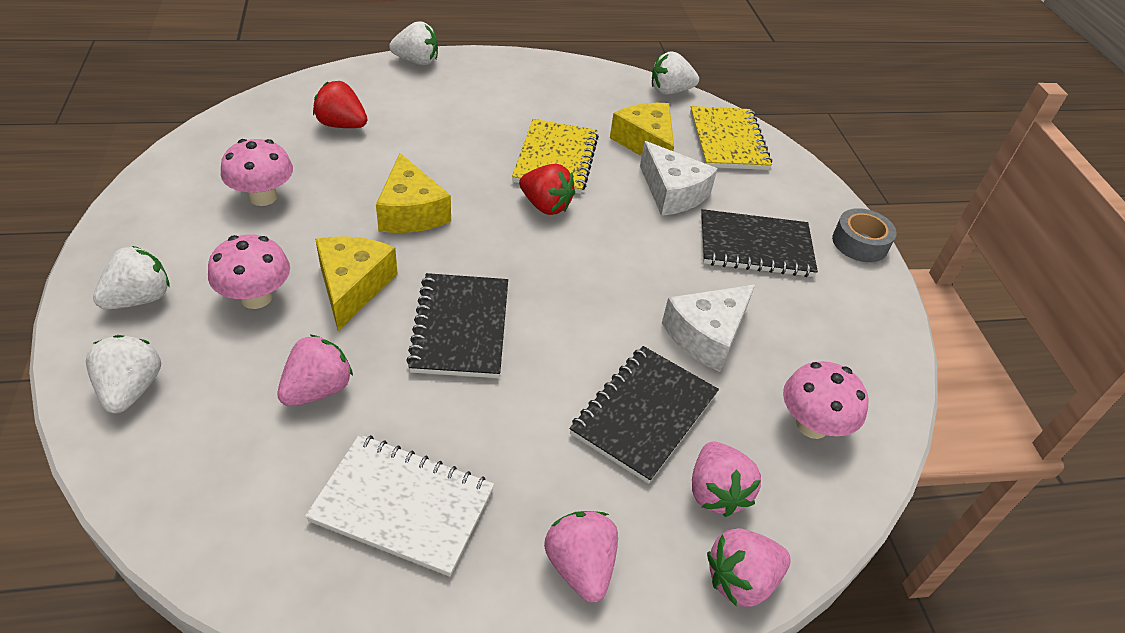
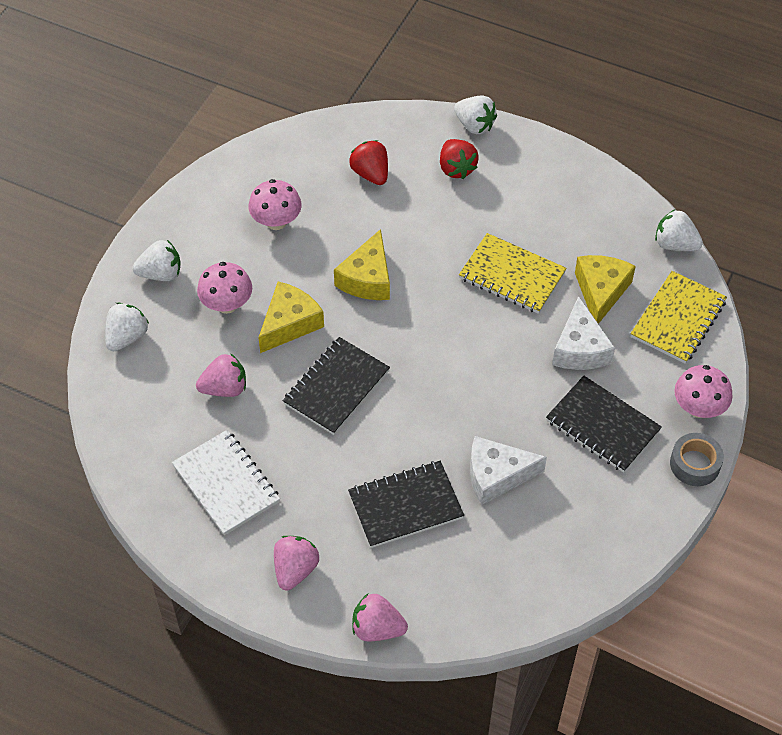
camera: 40 degrees right, 10 degrees up
(545, 206) = (469, 316): red strawberry -> red strawberry (456, 168)
(555, 159) = (512, 275): yellow notebook -> yellow notebook turned 75 degrees clockwise
(716, 492) = (407, 575): pink strawberry -> none
(812, 425) = (510, 571): pink mushroom -> pink mushroom (698, 408)

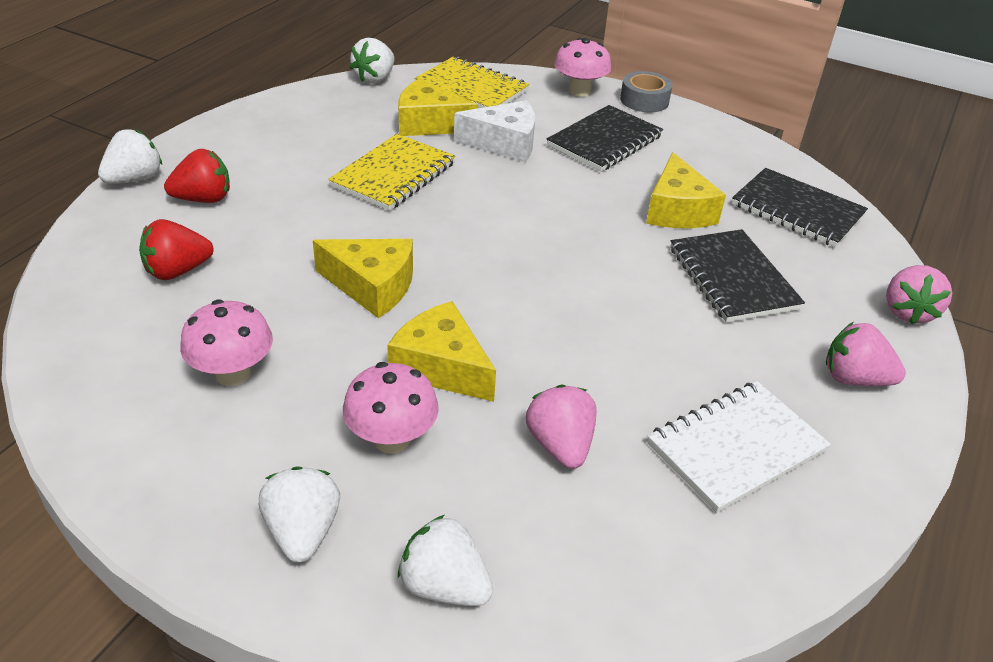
camera: 90 degrees left, 15 degrees down
(336, 387) = (558, 325): black notebook -> black notebook (797, 210)
(497, 475) = (677, 210): white cheese -> yellow cheese

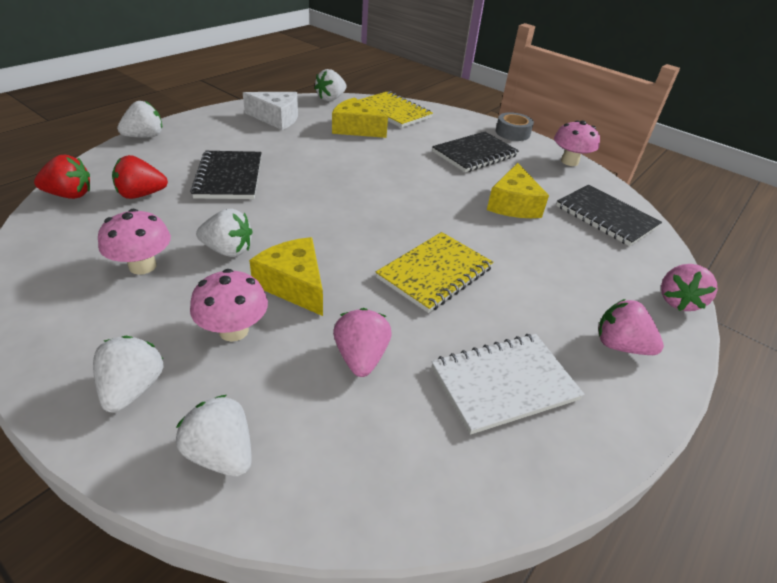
camera: 10 degrees right, 0 degrees up
(203, 199) = (183, 154): red strawberry -> red strawberry (70, 195)
(335, 333) = (228, 250): none -> white strawberry
(372, 286) = (269, 223): yellow cheese -> none
(393, 175) = (317, 156): yellow notebook -> yellow notebook (435, 273)
(504, 143) = (402, 147): white cheese -> white cheese (277, 118)
(579, 91) = (468, 122): pink mushroom -> pink mushroom (569, 161)
(732, 278) = (541, 256): black notebook -> black notebook (229, 177)

